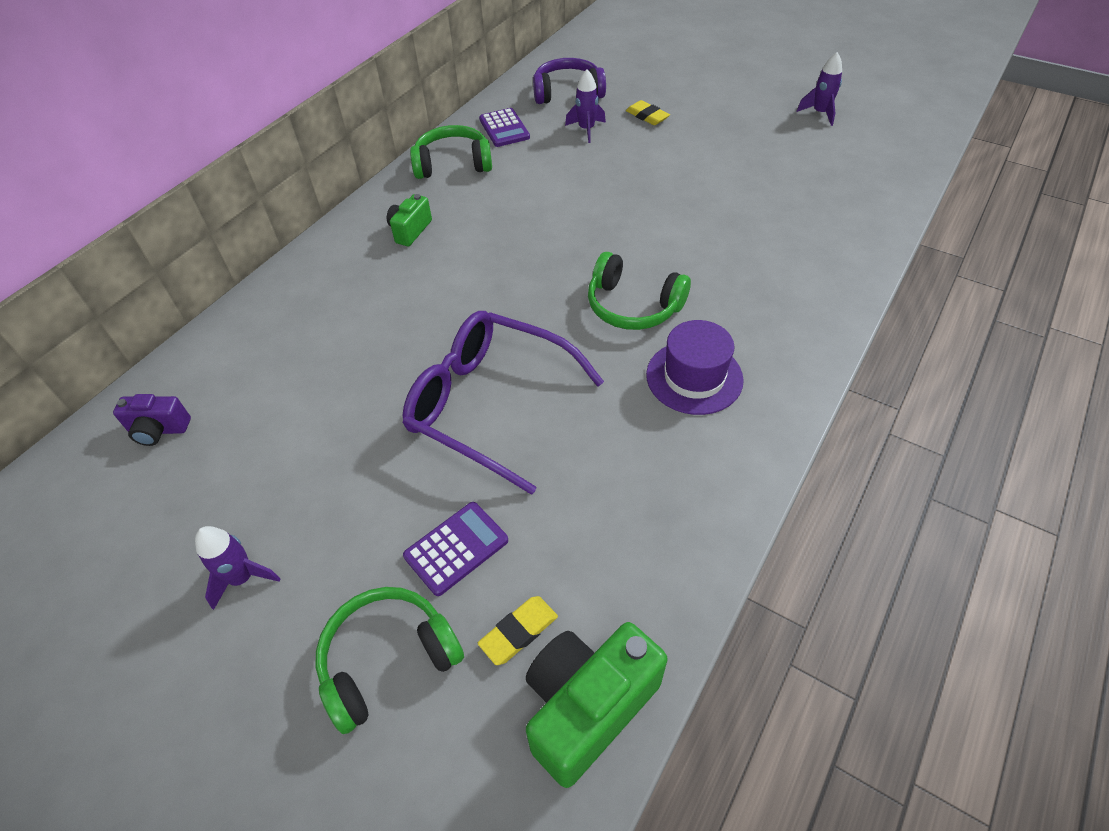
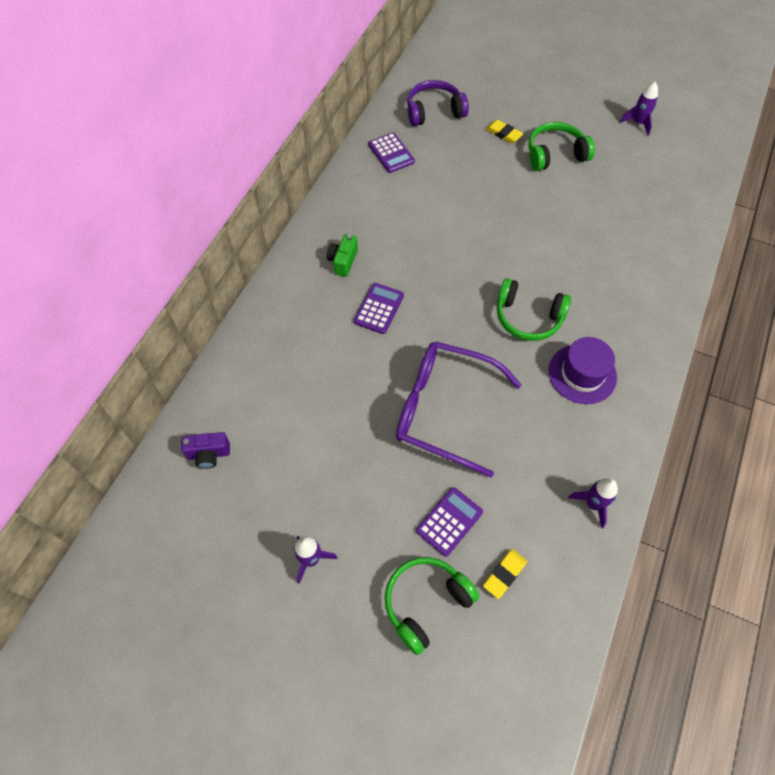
camera: 10 degrees left, 10 degrees up
(439, 283) = (379, 309): none -> purple calculator
(453, 164) = (359, 193): green headphones -> green headphones (555, 155)
(586, 130) = (458, 150): purple rocket -> purple rocket (593, 504)
(587, 707) = (558, 617): green camera -> none

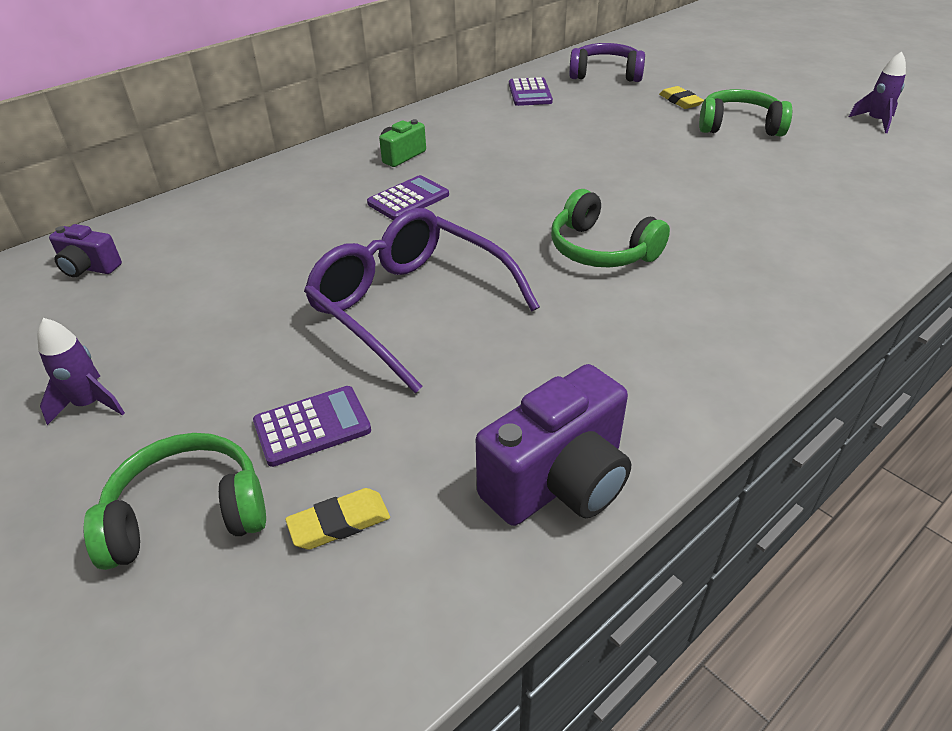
camera: 25 degrees right, 20 degrees down
(582, 374) = (645, 323): purple hat -> none
(593, 504) = (559, 482): purple rocket -> purple camera

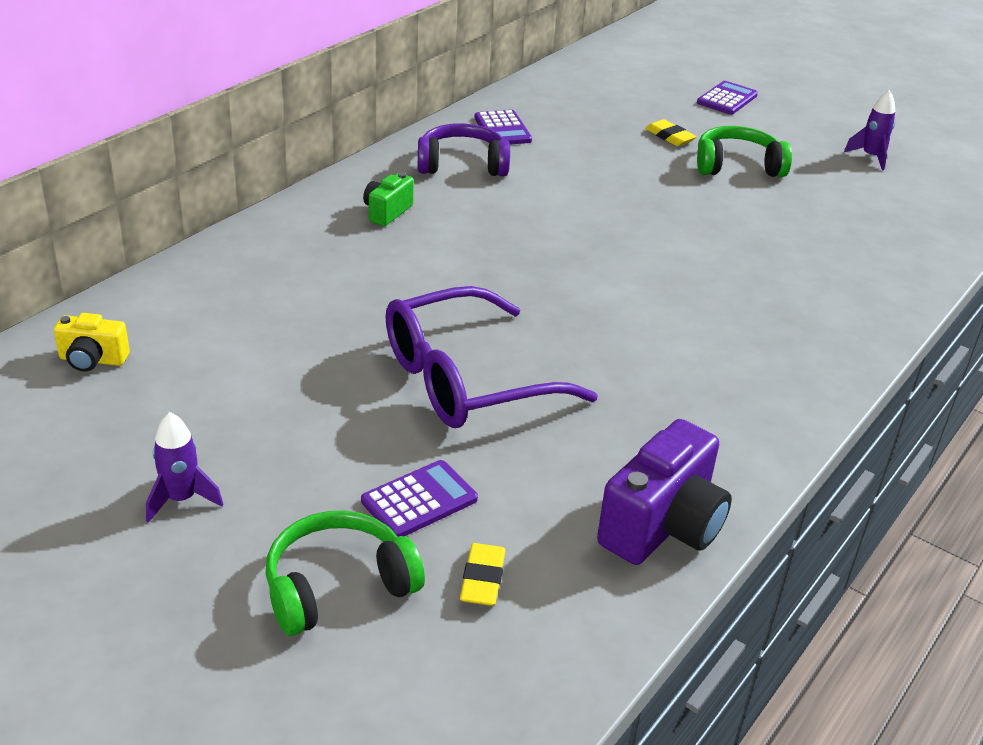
camera: 15 degrees left, 5 degrees down
(89, 268) = (92, 360): purple camera -> yellow camera
(339, 523) = (482, 579): yellow eraser -> yellow eraser turned 45 degrees counterclockwise
(408, 199) = (416, 264): purple calculator -> purple calculator (727, 99)
(410, 306) = (466, 379): purple glasses -> purple glasses turned 60 degrees counterclockwise
(601, 249) = (636, 309): green headphones -> none
(605, 74) = (579, 104): purple headphones -> purple headphones (462, 165)

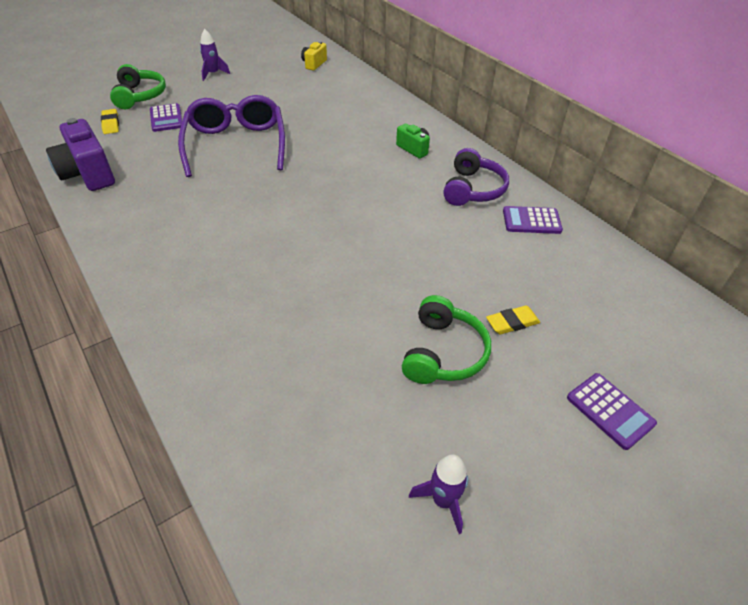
camera: 110 degrees right, 10 degrees up
(482, 579) = (111, 124): yellow eraser -> yellow eraser turned 45 degrees clockwise

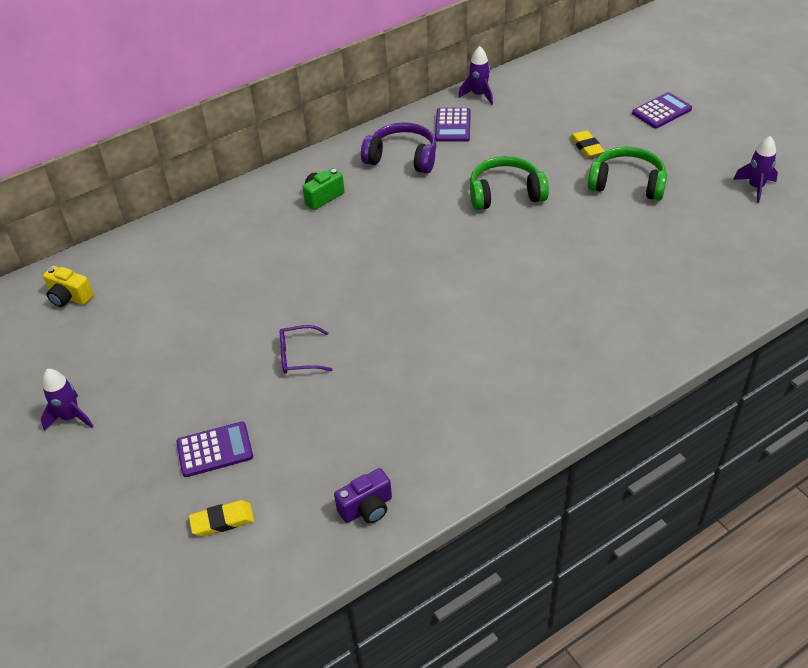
camera: 85 degrees left, 0 degrees up
(88, 174) = (367, 508): purple camera -> purple camera, size x0.54
(139, 96) = (130, 505): green headphones -> green headphones (505, 194)
(236, 144) = (299, 356): purple glasses -> purple glasses, size x0.42
(593, 240) = (478, 95): none -> purple rocket

